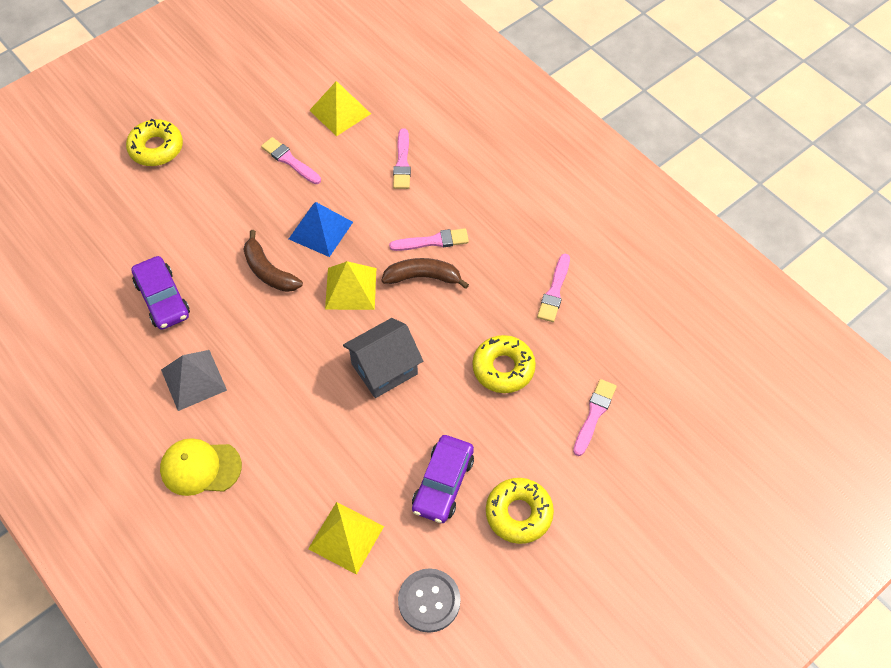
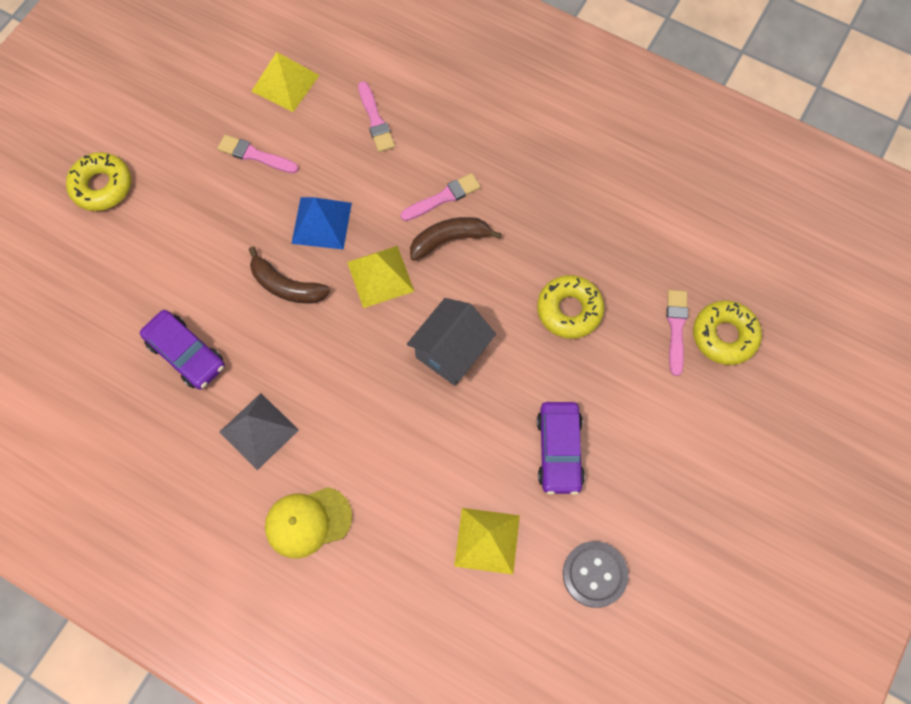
camera: 20 degrees left, 10 degrees up
(519, 513) = (644, 455): yellow donut -> yellow donut (724, 336)
(554, 291) = (587, 212): pink brush -> none

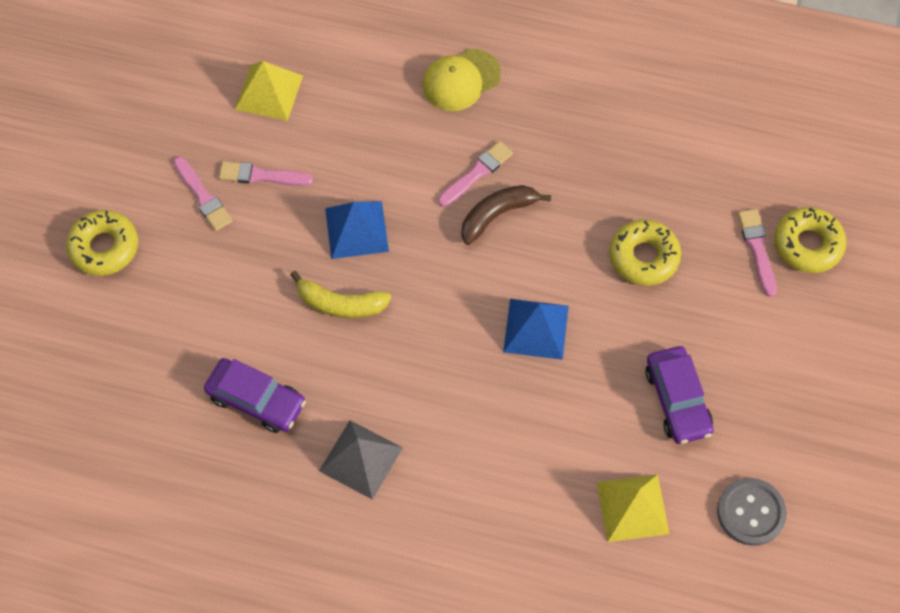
camera: 15 degrees left, 5 degrees down
(286, 286) = (340, 304): brown banana -> yellow banana
(308, 522) = (443, 537): yellow cap -> yellow cap (461, 80)
(375, 120) = (379, 109): pink brush -> pink brush (203, 196)
(380, 276) = (437, 270): yellow pyramid -> none
(451, 351) = (536, 328): grey house -> blue pyramid

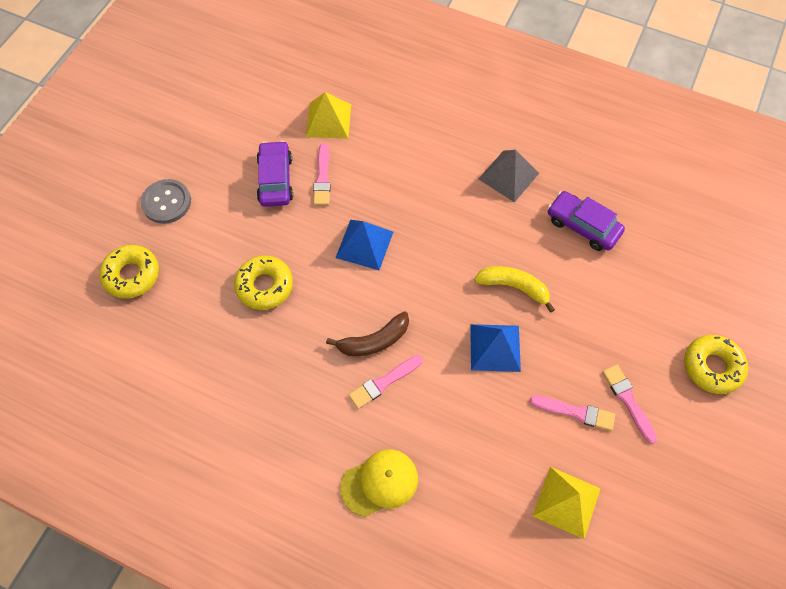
camera: 170 degrees left, 0 degrees up
(751, 512) = (252, 106): grey button -> grey button (166, 202)
(757, 249) = (173, 278): pink brush -> pink brush (322, 178)

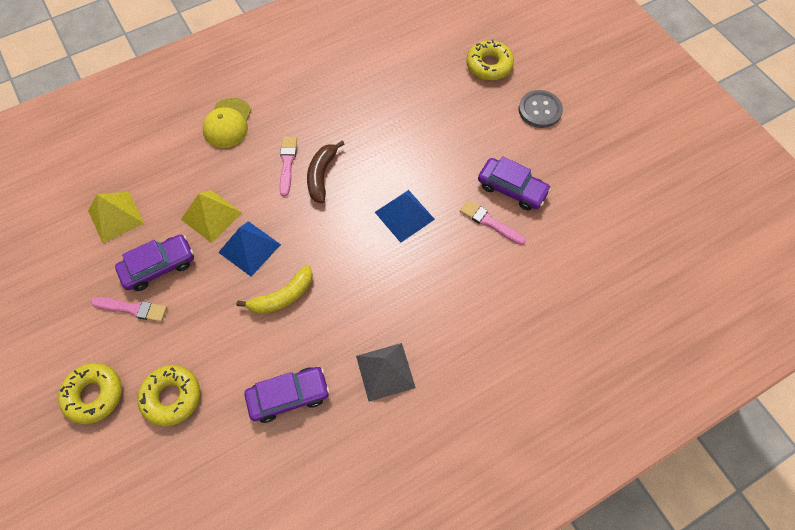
camera: 125 degrees right, 0 degrees up
(264, 286) = (419, 134): yellow donut -> yellow donut (172, 397)
(328, 120) = (550, 261): yellow pyramid -> yellow pyramid (211, 215)
(575, 412) = (159, 266): pink brush -> purple car

